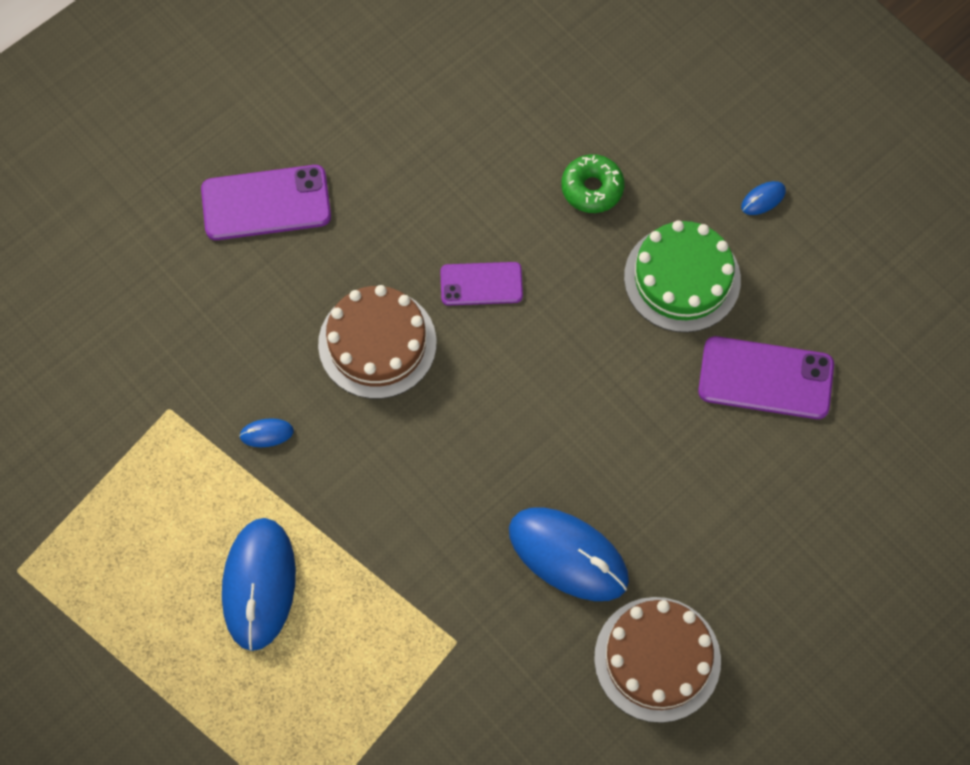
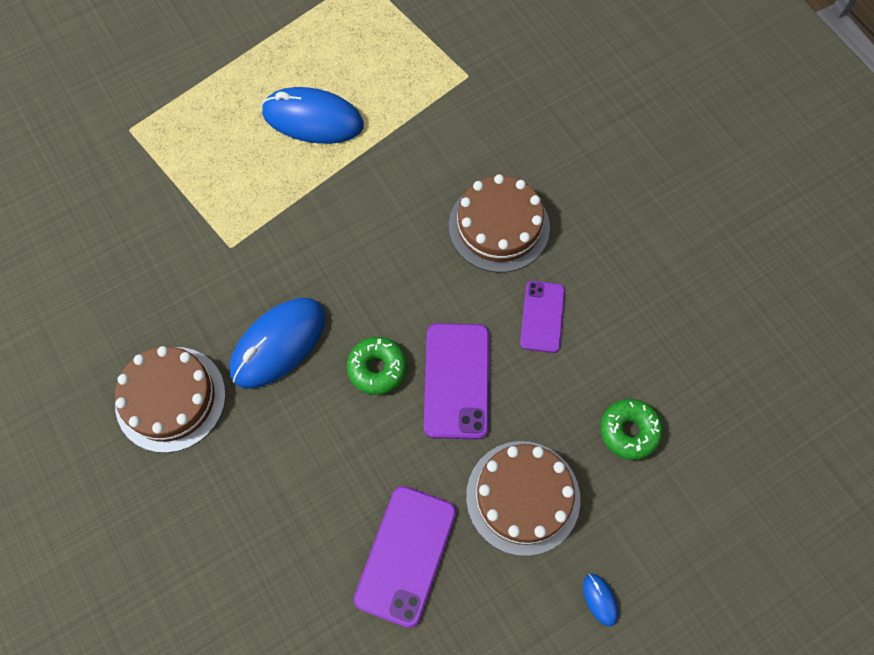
camera: 100 degrees right, 0 degrees up
(266, 203) = (641, 160): purple phone -> purple phone (456, 380)
(266, 433) = (434, 138): blue mouse -> none
(575, 443) = (377, 368): none -> green donut
(682, 278) = (523, 497): green cake -> brown cake

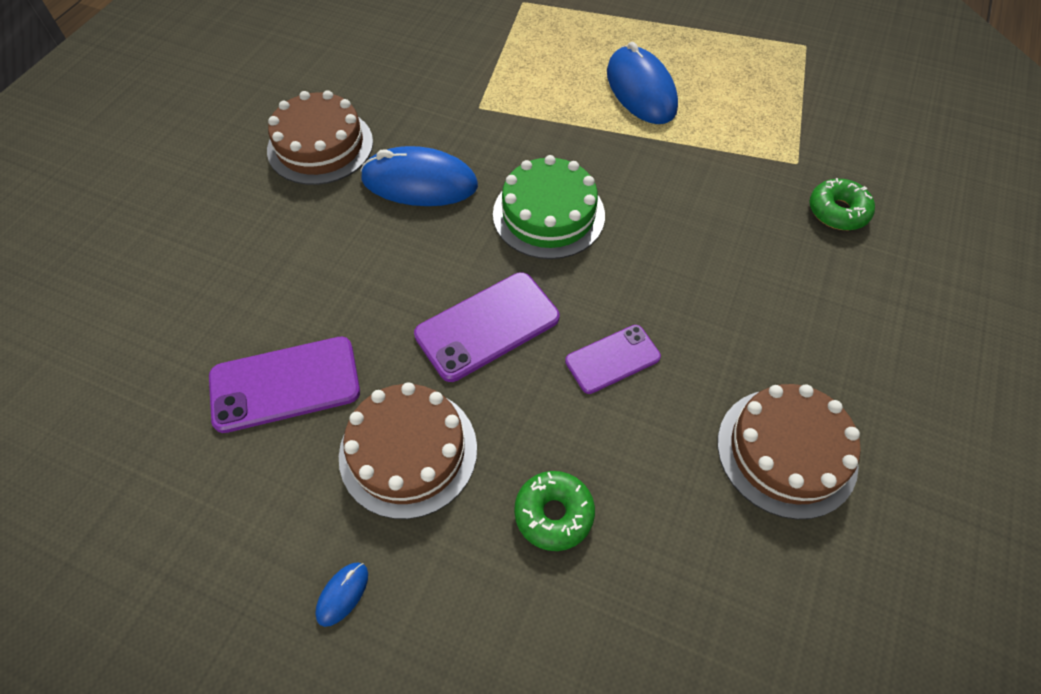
camera: 55 degrees right, 10 degrees down
(377, 368) = (451, 260): green donut -> green donut (837, 211)
(386, 271) = (548, 214): none -> green cake
(499, 226) = (672, 270): brown cake -> brown cake (786, 452)

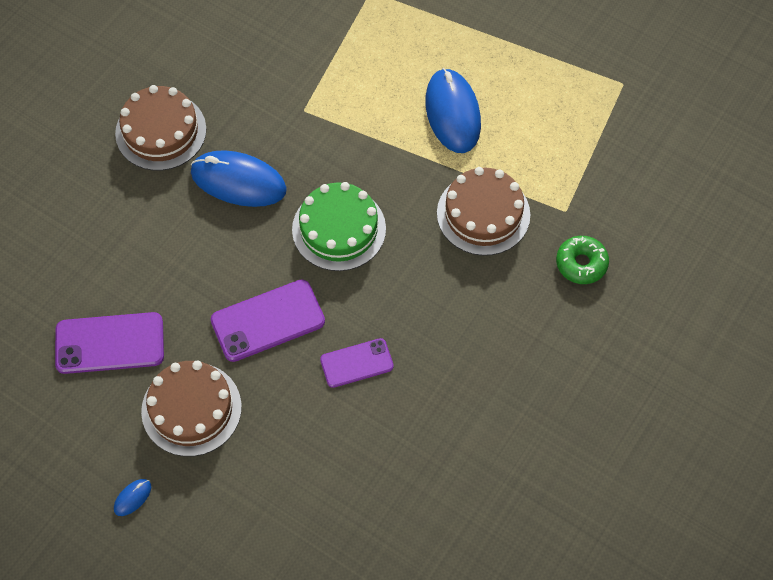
camera: 10 degrees right, 5 degrees up
(554, 514) = (284, 470): green donut -> none
(786, 452) = (463, 454): brown cake -> brown cake (483, 214)

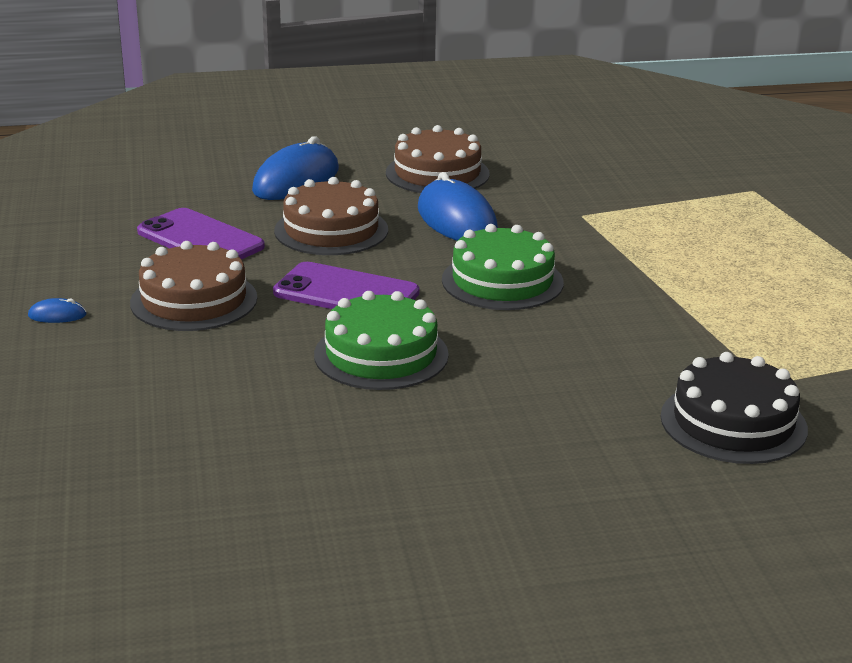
camera: 45 degrees right, 35 degrees down
(356, 363) = (381, 355): purple phone -> green cake
(453, 113) = (732, 276): blue mouse -> blue mouse (296, 180)
(483, 214) = (667, 341): brown cake -> brown cake (331, 230)
(581, 263) = (733, 422): green donut -> black cake

